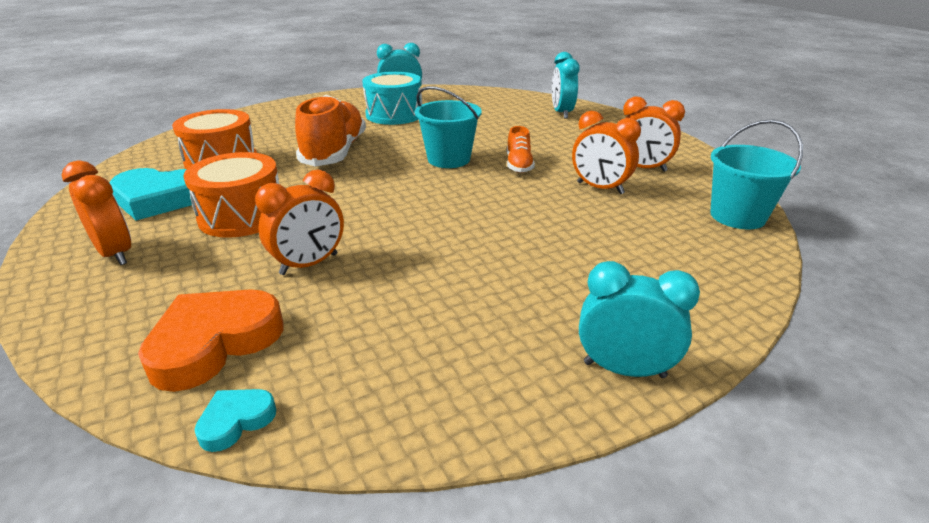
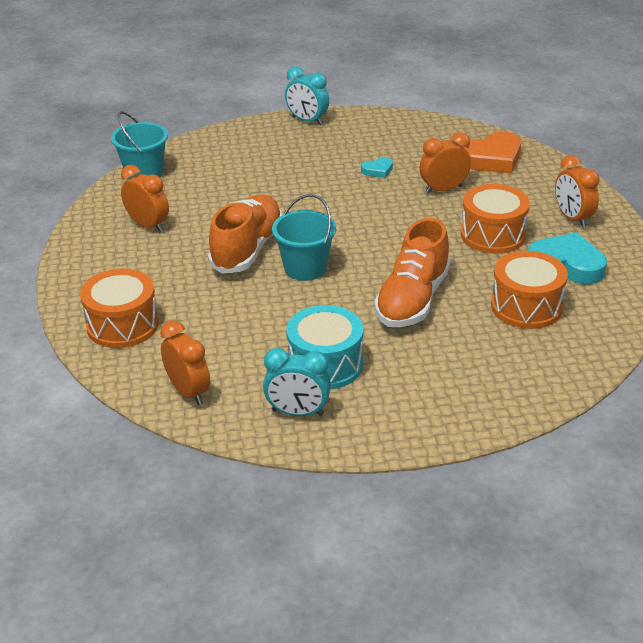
camera: 160 degrees left, 5 degrees up
(236, 421) = (475, 131): turquoise heart -> turquoise heart (378, 170)
(518, 165) = (247, 249): orange shoe -> orange shoe, size x2.01
(562, 113) = (122, 325): turquoise clock -> orange drum
(600, 188) = (207, 212): orange clock -> orange clock (188, 392)

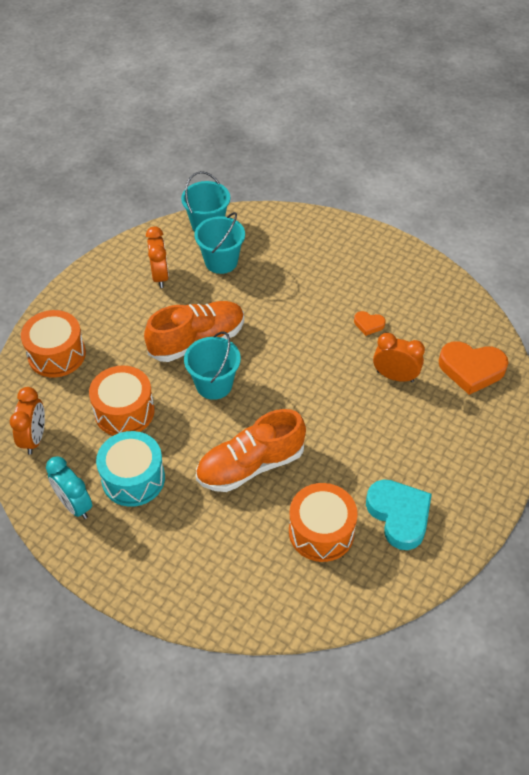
camera: 40 degrees right, 15 degrees up
(193, 190) = (221, 262): none -> turquoise bucket
(307, 121) = (374, 240): turquoise clock -> none
(378, 170) = (368, 324): turquoise heart -> orange heart
(493, 235) = (379, 446): orange drum -> orange drum (124, 411)
(572, 218) = (461, 474): orange clock -> none

